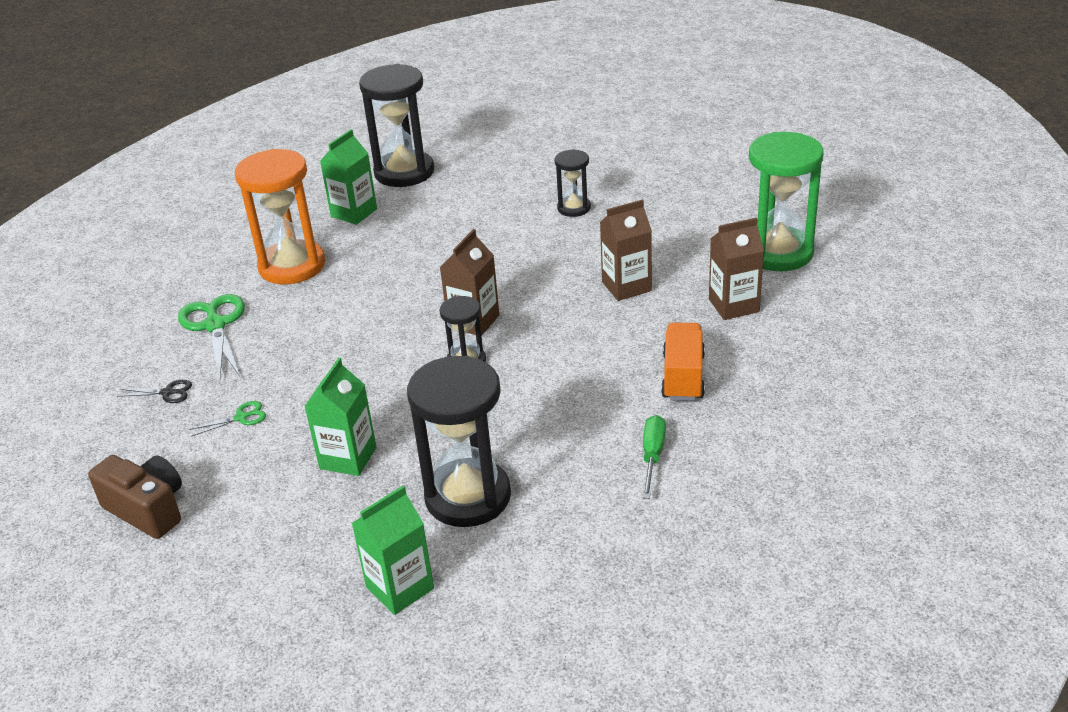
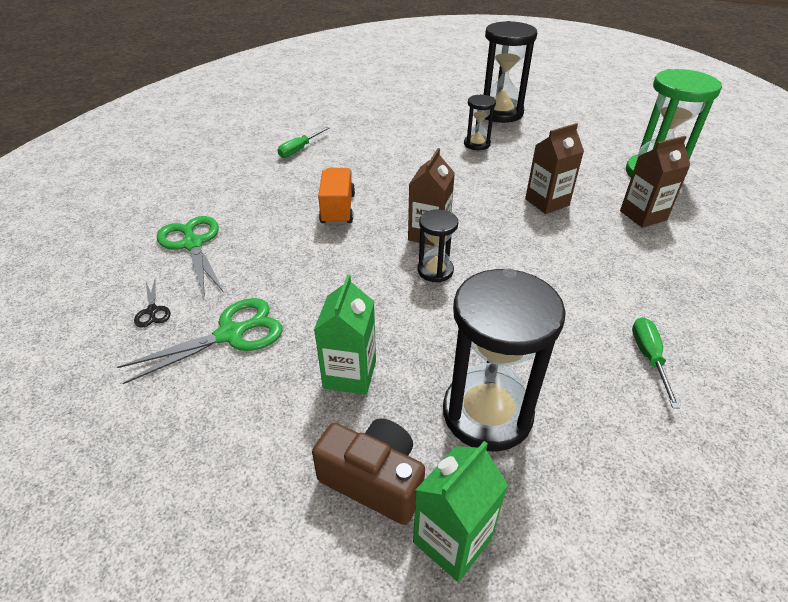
camera: 10 degrees left, 5 degrees up
(148, 509) = (140, 449): brown camera -> brown camera (374, 480)
(168, 393) = (152, 311): black scissors -> black scissors turned 75 degrees clockwise
(241, 417) = (231, 334): green scissors -> green scissors, size x2.06
(292, 266) = (255, 191): orange hourglass -> none
(354, 213) = (299, 150): green carton -> green screwdriver
(404, 172) = (333, 120): black hourglass -> black hourglass (500, 113)
(683, 377) = (635, 278): orange truck -> orange truck (338, 209)

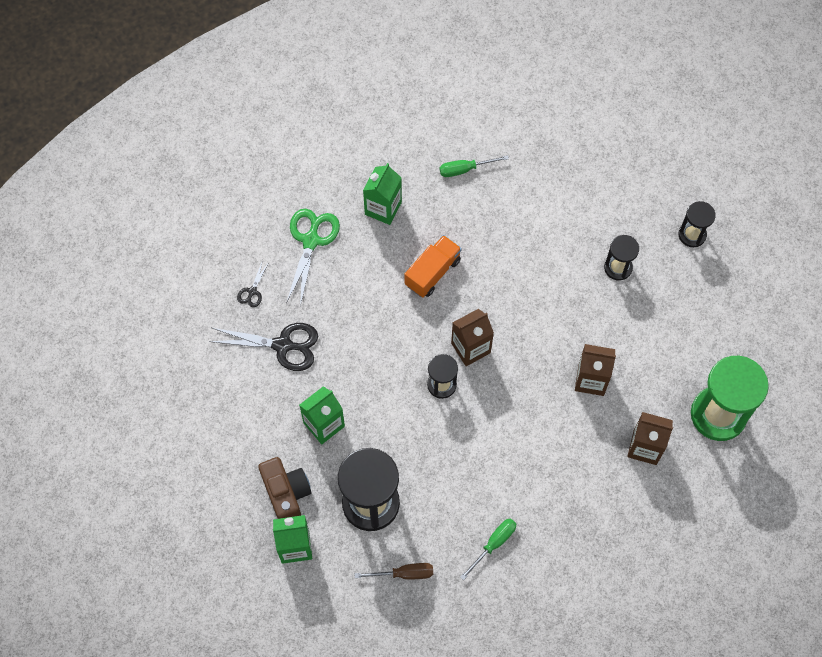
camera: 40 degrees right, 25 degrees up
(231, 334) = (283, 345): green scissors -> black scissors
(249, 195) = (383, 208): none -> green carton
(500, 113) = (692, 235): black hourglass -> black hourglass, size x0.52
(612, 459) = (404, 573): none -> brown screwdriver

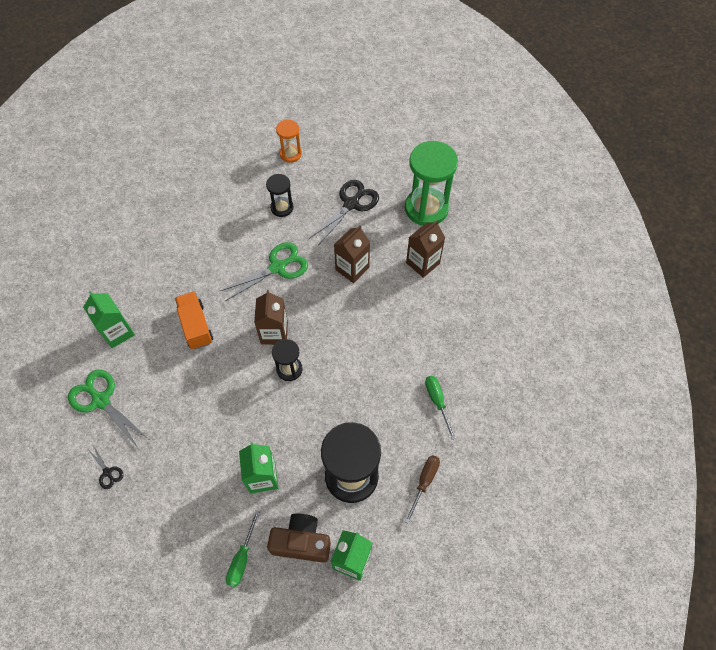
camera: 60 degrees left, 5 degrees down
(283, 345) = (172, 473): black scissors -> black scissors (351, 204)
(465, 169) = (133, 260): green screwdriver -> green screwdriver (242, 558)
(544, 307) = (277, 267): none -> green scissors
(692, 235) = (290, 154): black hourglass -> orange hourglass

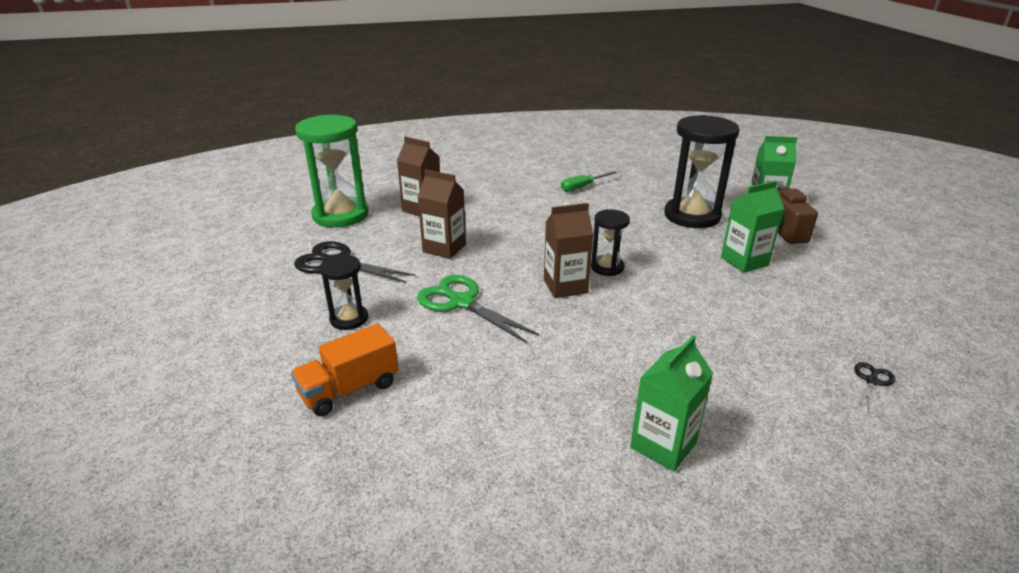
camera: 105 degrees left, 30 degrees down
(101, 400) = (788, 424): green scissors -> none
(196, 326) = (596, 355): orange truck -> orange truck (349, 389)
(242, 558) = (833, 258): green screwdriver -> none
(290, 154) = (230, 331): orange hourglass -> none
(424, 482) = (663, 185): brown screwdriver -> none

